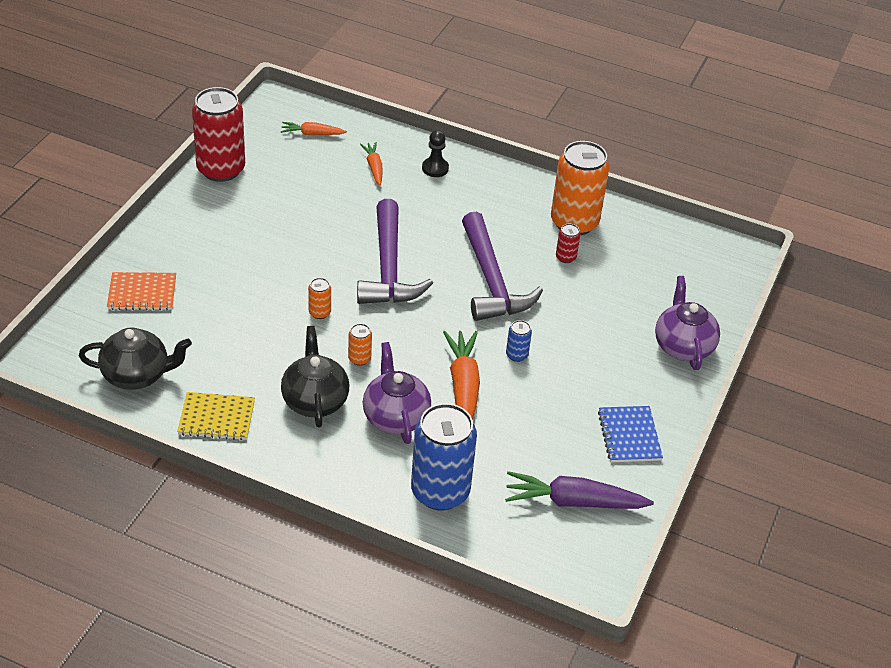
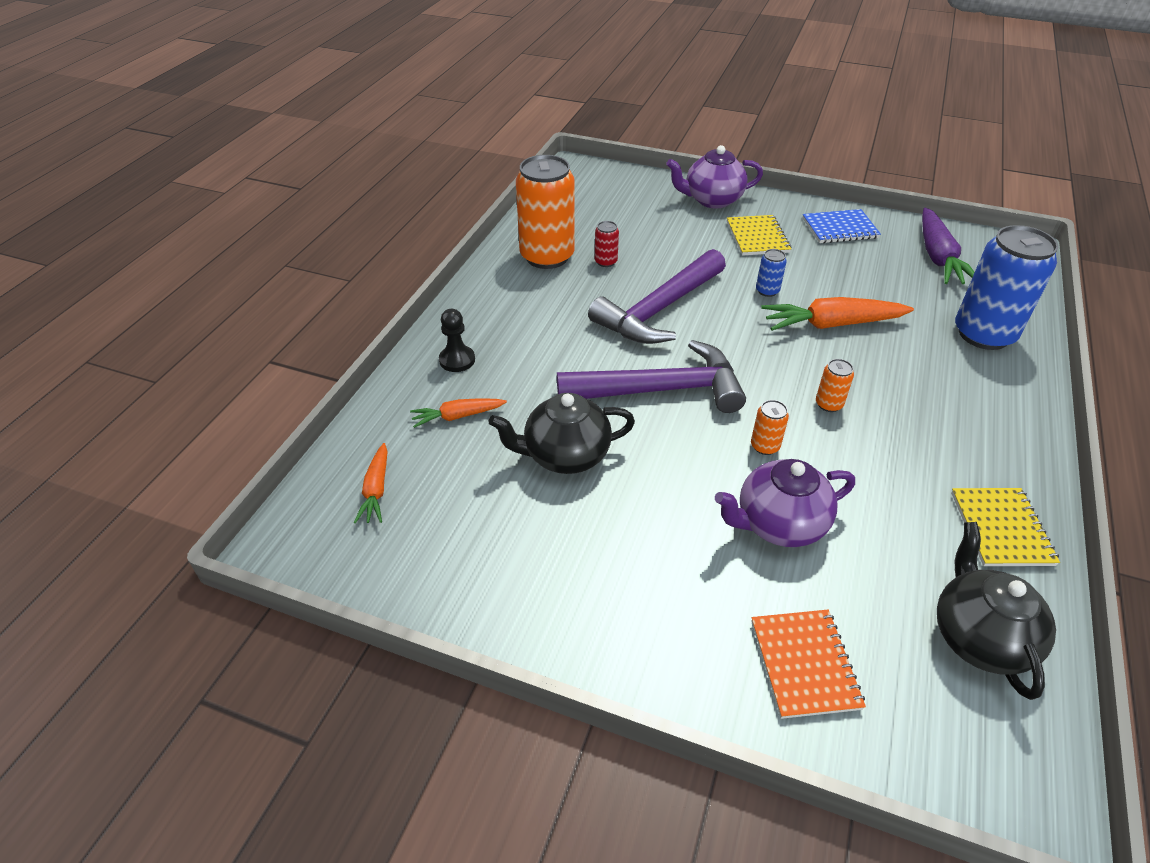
camera: 90 degrees left, 0 degrees up
(221, 169) = (471, 599): red can -> none
(315, 400) = (916, 437): black teapot -> black teapot (565, 455)
(395, 417) = (903, 370): purple teapot -> purple teapot (778, 524)
(491, 281) = (659, 310): purple hammer -> purple hammer turned 150 degrees clockwise
(610, 367) = (757, 237): none -> yellow notebook

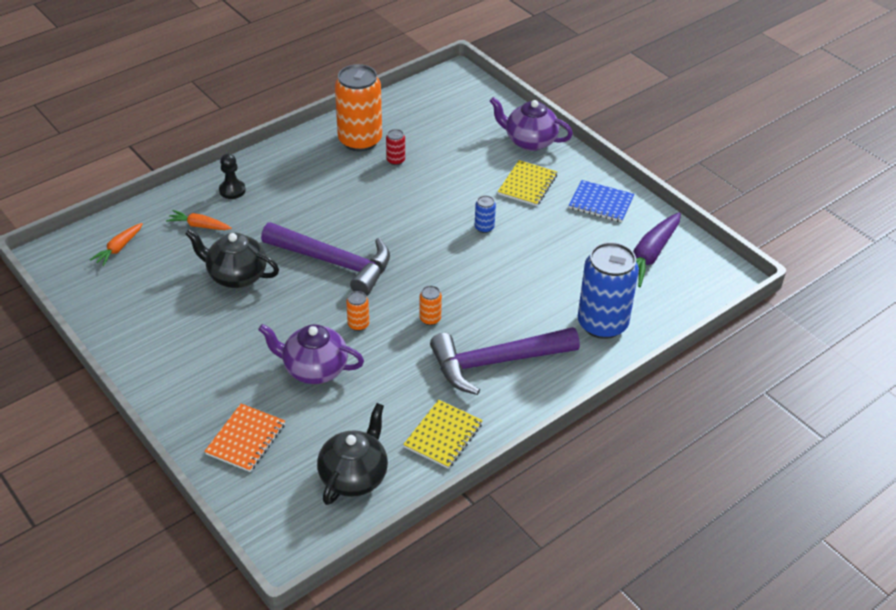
camera: 30 degrees right, 0 degrees up
(659, 310) = (393, 210): purple hammer -> purple hammer (496, 362)
(832, 324) = (500, 270): orange carrot -> none

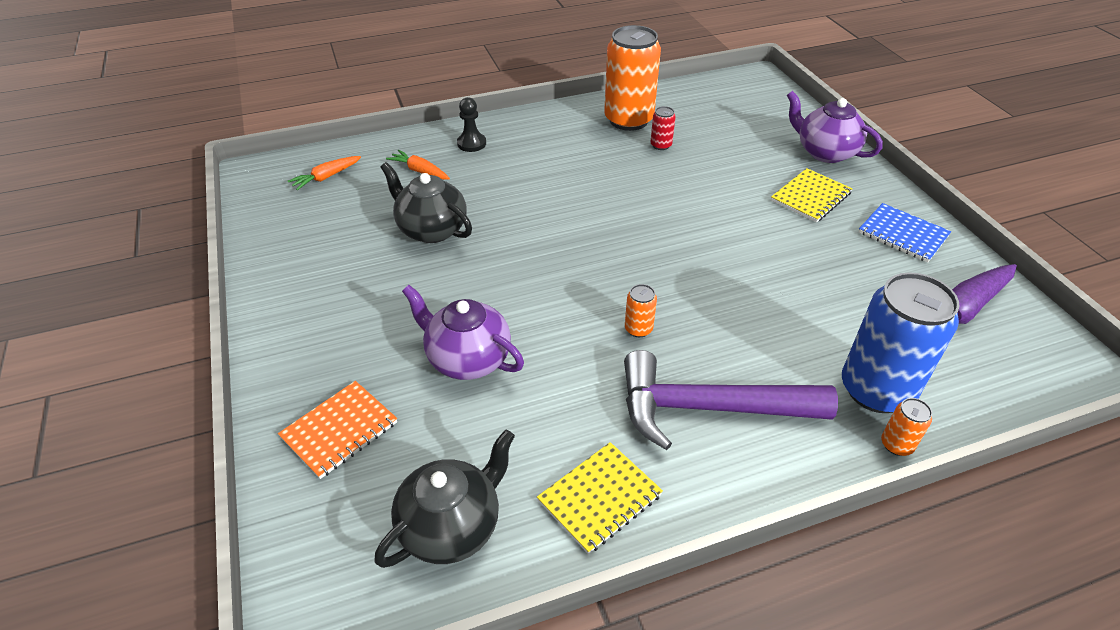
camera: 20 degrees right, 0 degrees up
(334, 263) = (547, 238): purple hammer -> none
(358, 324) = (545, 315): orange can -> orange can (896, 444)
(484, 227) = (743, 234): blue can -> none

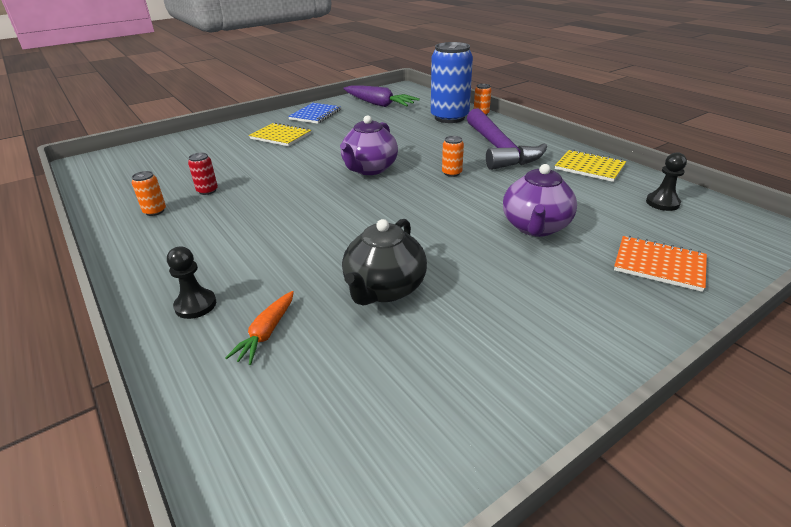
camera: 105 degrees left, 10 degrees down
(326, 177) = (295, 435): orange carrot -> none
(452, 526) = (662, 203): black teapot -> black pawn
(628, 120) = (155, 211): orange can -> orange can, size x0.42
(825, 152) = (221, 135): purple teapot -> purple teapot (369, 169)

